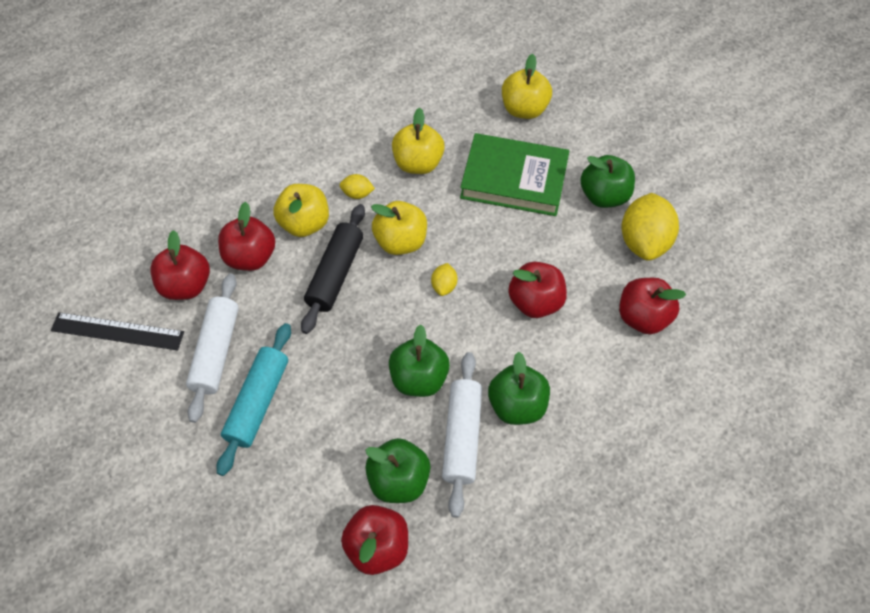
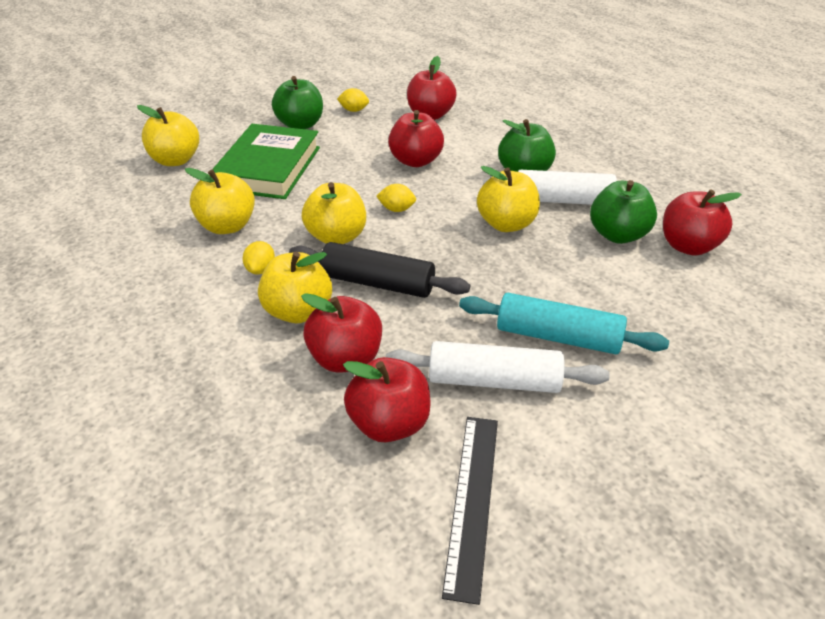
camera: 90 degrees left, 20 degrees down
(419, 378) = (506, 224): green apple -> yellow apple
(644, 241) = (354, 110): yellow lemon -> yellow lemon, size x0.47

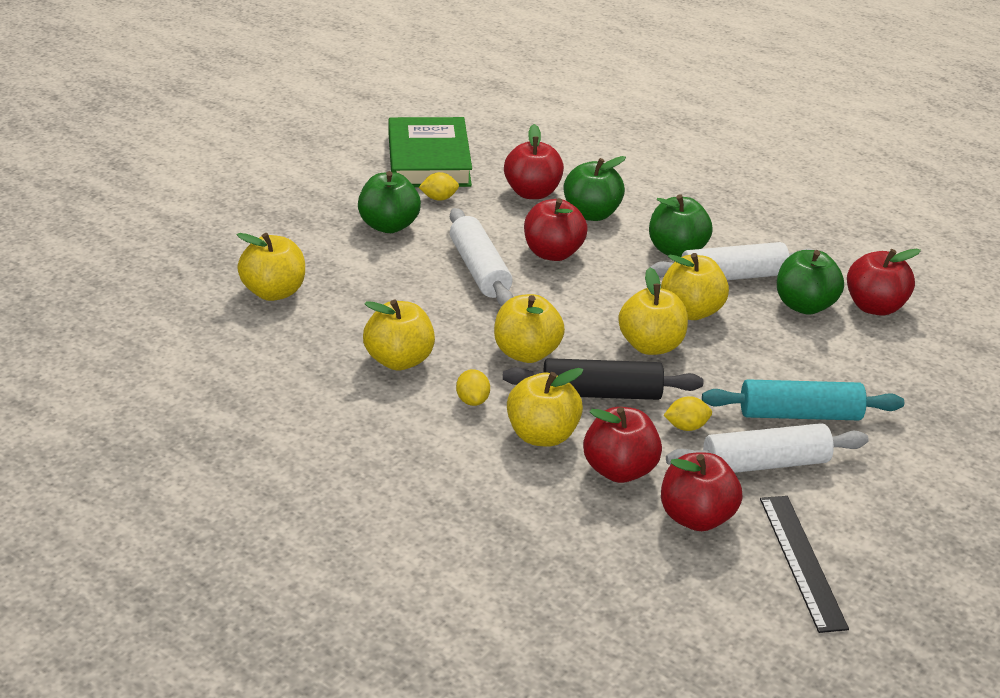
camera: 20 degrees left, 5 degrees down
(268, 168) = (392, 286): green book -> green book (428, 160)
(346, 165) = (479, 270): none -> white rolling pin
(396, 209) = (569, 313): yellow lemon -> yellow lemon (686, 427)
(451, 248) = (650, 345): none -> yellow apple
(468, 136) = (591, 214): none -> green apple

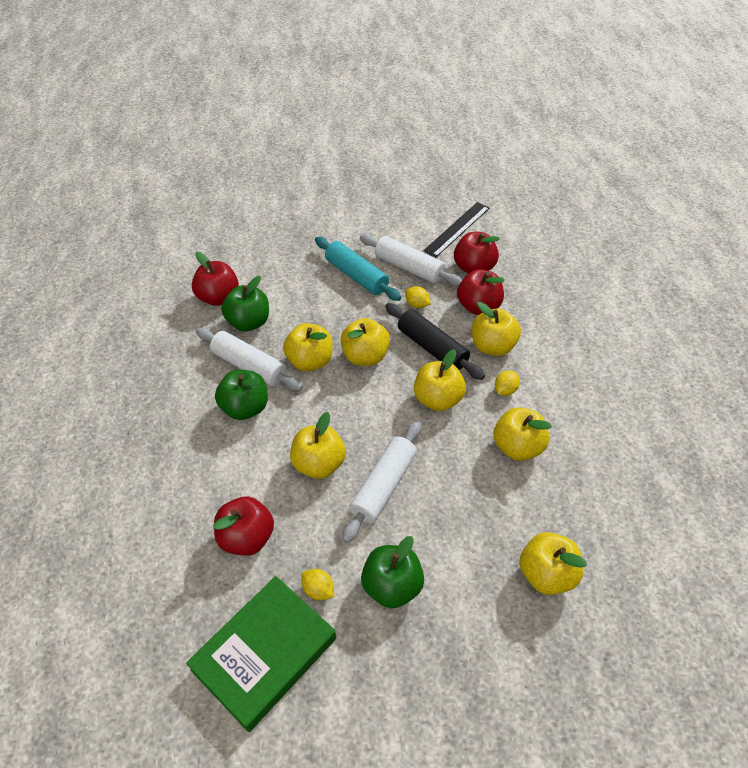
camera: 130 degrees left, 15 degrees up
(553, 253) = (319, 464): red apple -> yellow apple
(591, 214) = (242, 481): green apple -> none

